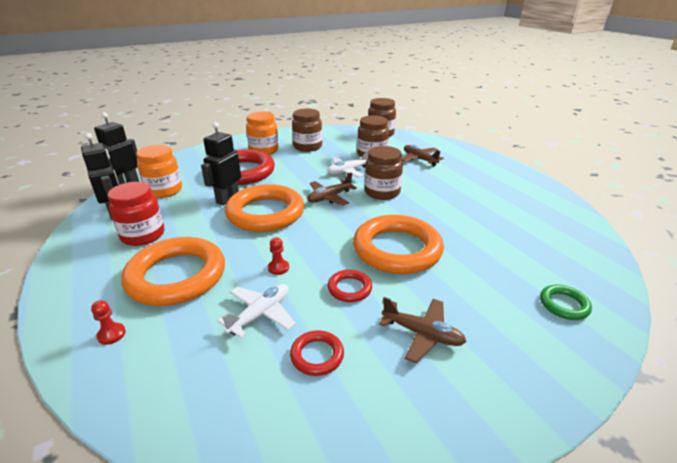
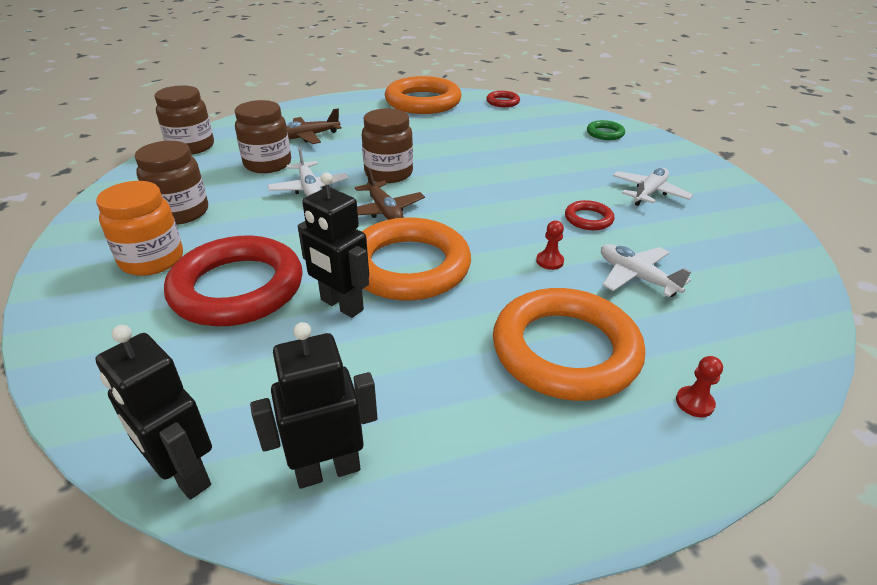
camera: 80 degrees left, 5 degrees up
(143, 235) = (439, 406): red jar -> none
(164, 191) = (257, 396): orange jar -> none
(317, 355) = (688, 246): red ring -> red ring (502, 102)
(397, 249) = (520, 184): orange ring -> orange ring (423, 102)
(422, 334) = (649, 193): brown plane -> white plane

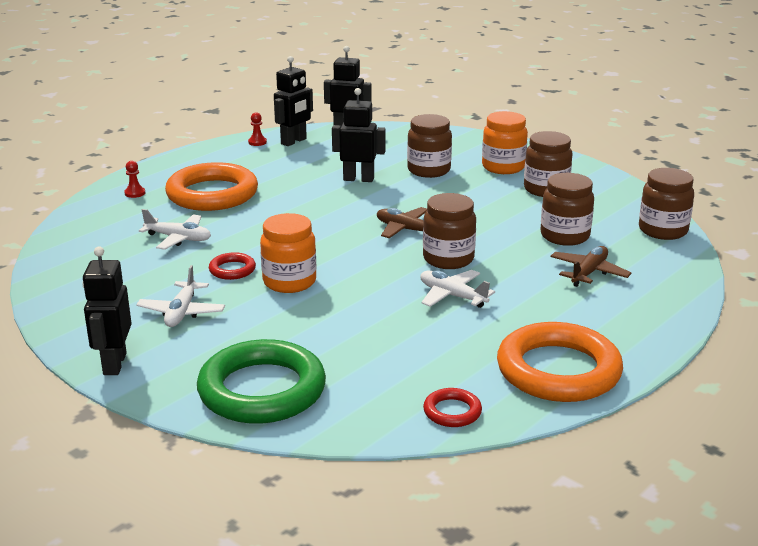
camera: 150 degrees right, 10 degrees down
(237, 288) = (429, 170): red ring -> brown jar
(309, 188) = (492, 228): white plane -> white plane (452, 296)
(408, 266) = (342, 204): orange ring -> none
(541, 192) = (289, 282): none -> orange jar
(549, 261) = (247, 231): red pawn -> red pawn (257, 142)
(605, 133) = (262, 390): green ring -> green ring, size x2.25
(709, 171) = (114, 364): none -> black robot

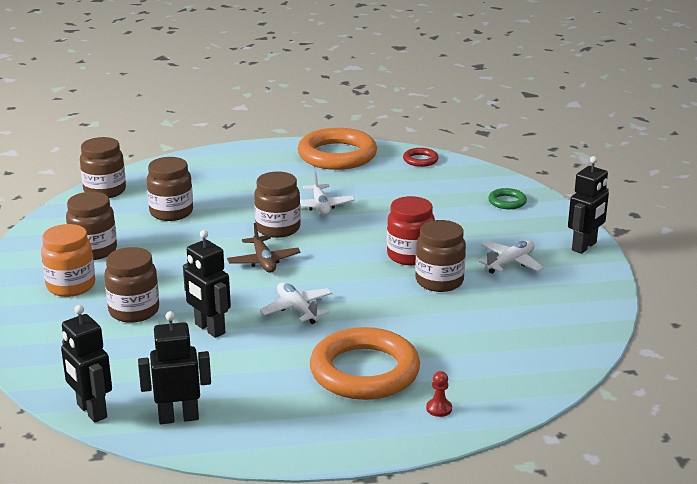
camera: 140 degrees left, 0 degrees up
(178, 238) = (451, 329): white plane -> white plane (297, 309)
(232, 270) = (439, 281): red ring -> brown jar
(257, 142) = (217, 437): red pawn -> none
(262, 390) = (507, 202): green ring -> green ring, size x0.44
(289, 282) = (410, 255): orange jar -> red jar
(588, 273) = (213, 187): brown plane -> none

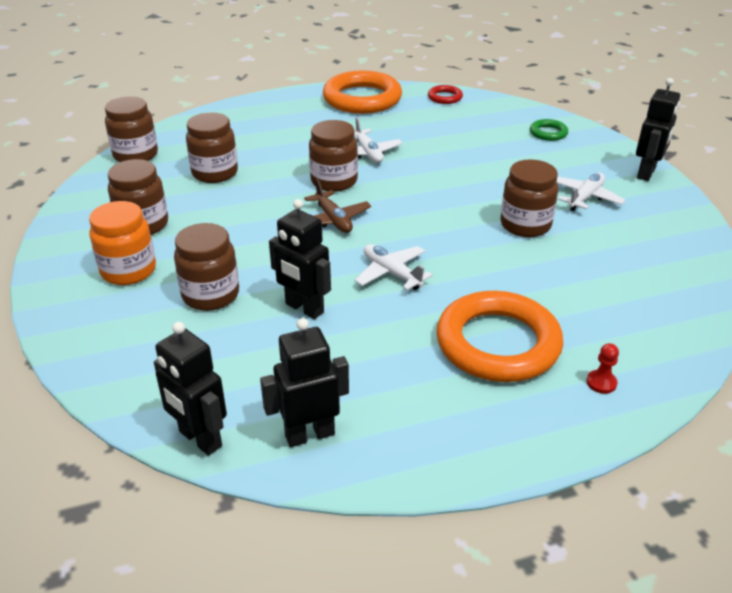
camera: 10 degrees left, 10 degrees up
(410, 255) = (482, 199): red jar -> none

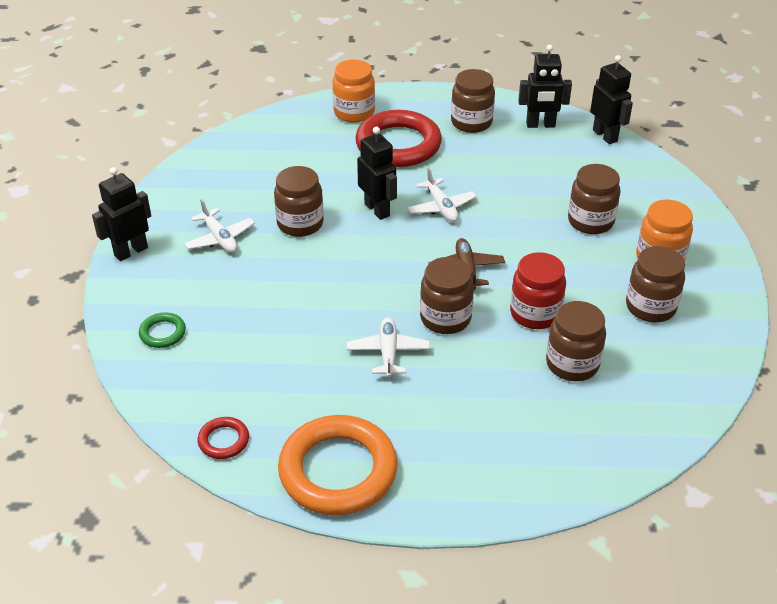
camera: 160 degrees left, 5 degrees up
(136, 155) = (667, 422): brown jar -> brown jar (471, 122)
(255, 199) = (535, 313): none -> red jar
(304, 308) = (520, 195): black robot -> black robot (377, 210)
(498, 343) = (398, 145): orange ring -> red ring
(585, 198) = (220, 238): white plane -> white plane turned 90 degrees counterclockwise
(601, 383) = (354, 112): red pawn -> orange jar

